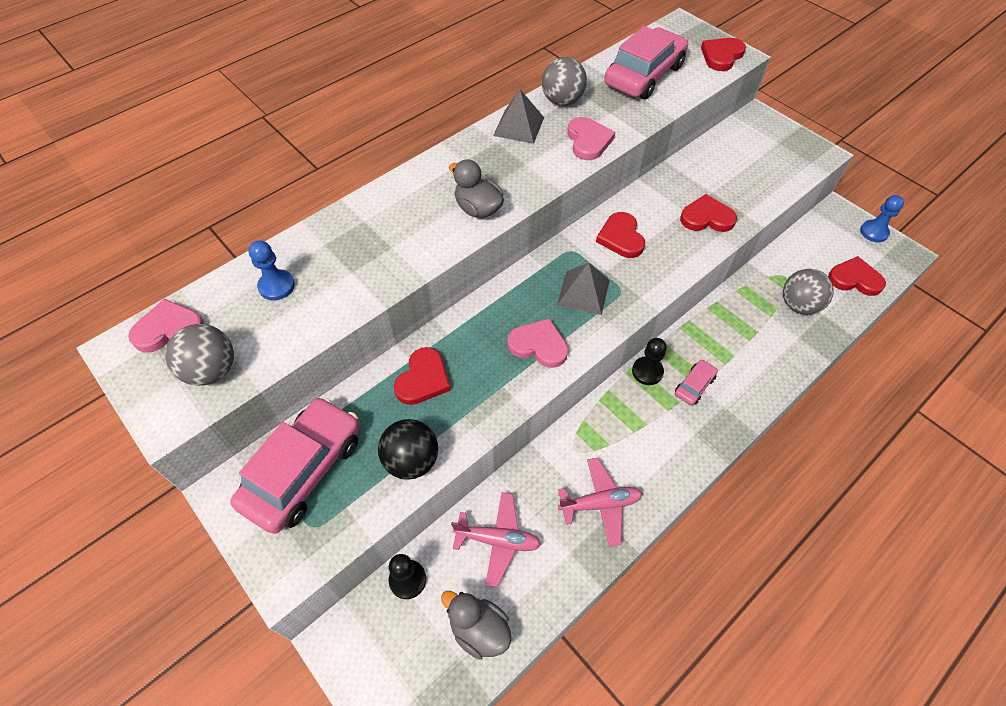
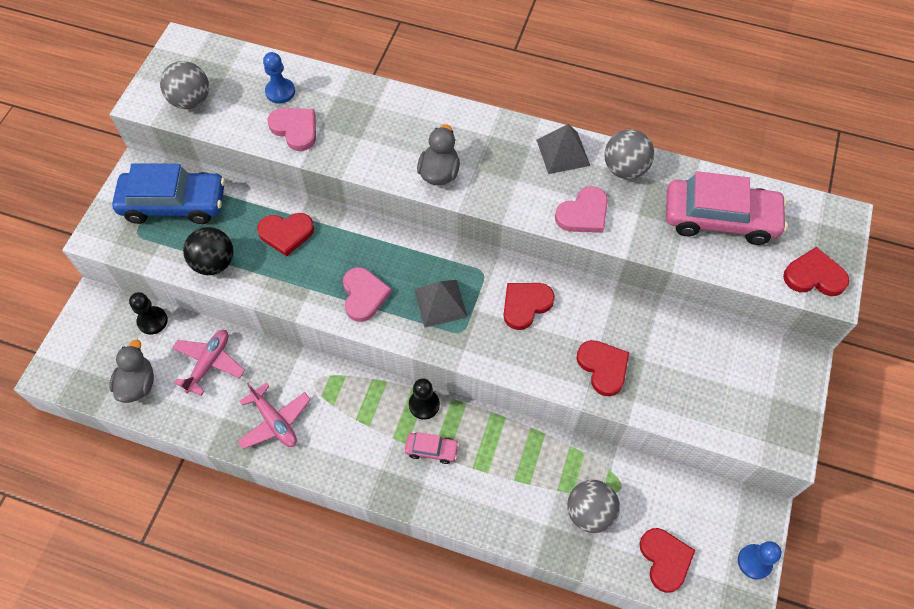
camera: 60 degrees right, 5 degrees up
(169, 329) = (210, 57): pink heart -> pink heart (295, 129)
(303, 470) = (174, 203): pink car -> blue car
(497, 540) = (209, 363): pink plane -> pink plane turned 135 degrees counterclockwise

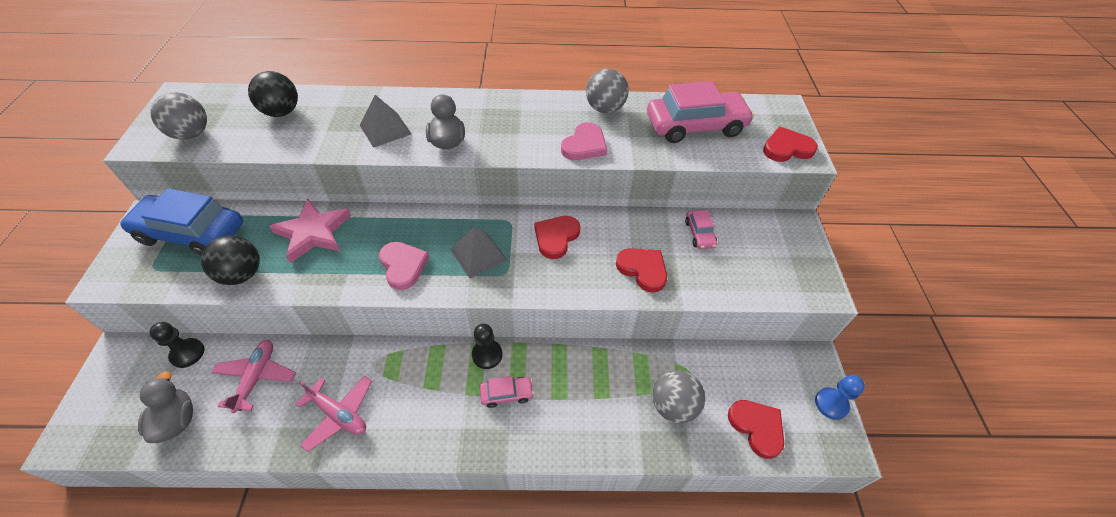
camera: 20 degrees left, 10 degrees down
(174, 203) = (191, 233): blue car -> blue car turned 150 degrees counterclockwise
(280, 92) = (282, 112): blue pawn -> black ball
(286, 233) = (313, 233): red heart -> pink star
(295, 129) = (302, 136): pink heart -> none
(563, 152) = (550, 107): grey pyramid -> grey pyramid (385, 129)
(682, 343) = (699, 234): none -> pink car

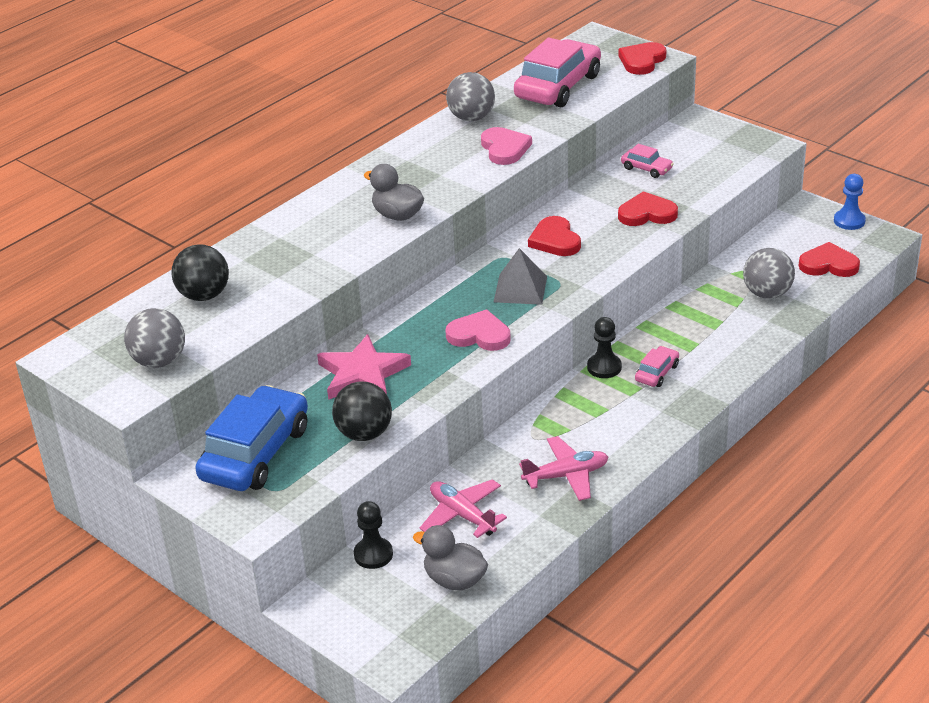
camera: 45 degrees left, 15 degrees down
(191, 233) = (255, 453): blue car -> blue car turned 150 degrees clockwise
(385, 129) = (327, 243): grey pyramid -> none

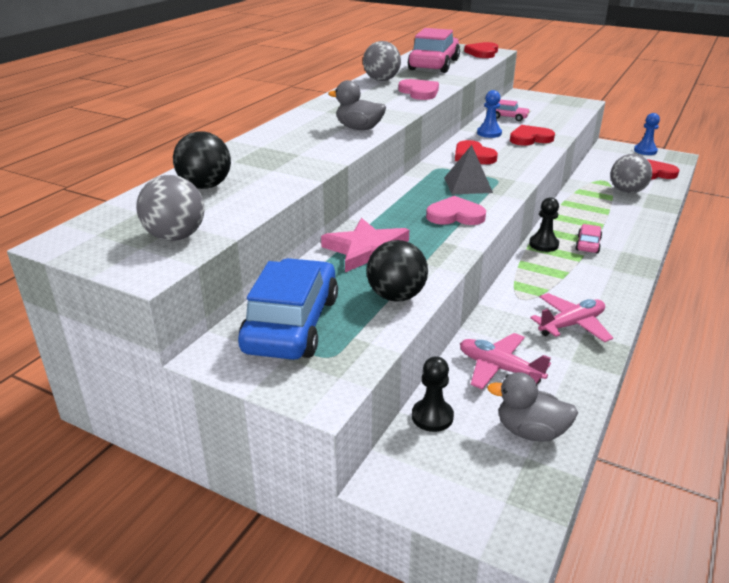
camera: 15 degrees left, 5 degrees down
(600, 199) = (489, 133): none -> blue pawn

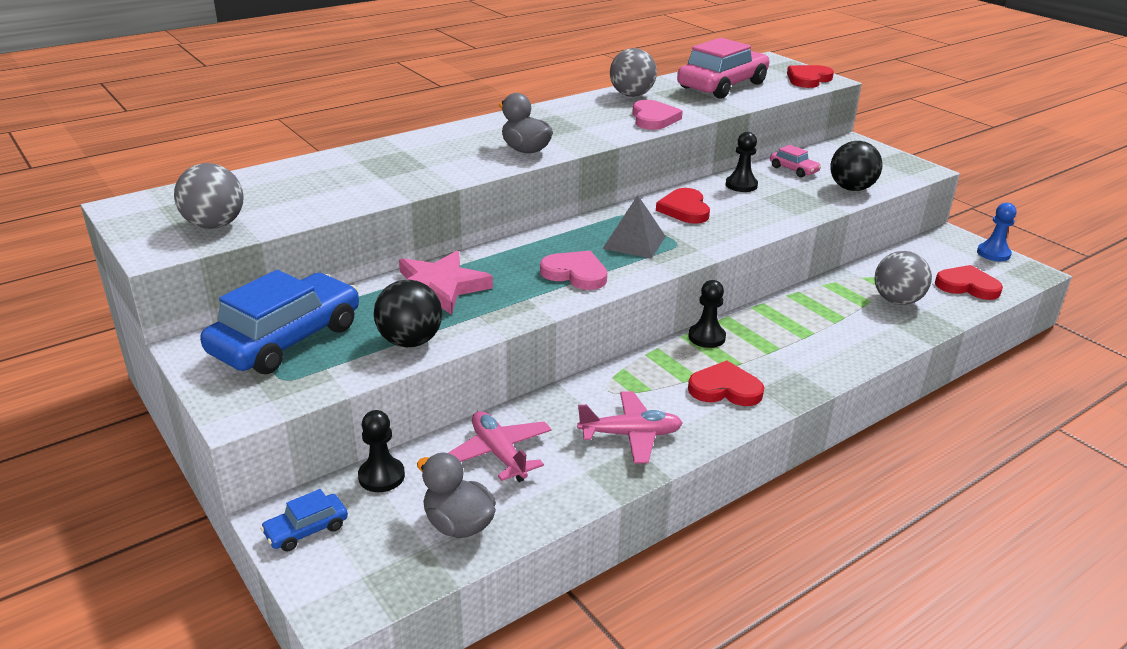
camera: 25 degrees right, 0 degrees up
(205, 186) = (300, 181): black ball -> black ball (851, 188)
(420, 482) = (306, 530): none -> blue car
(489, 133) = (741, 185): blue pawn -> black pawn
(530, 138) = (784, 202): red heart -> red heart (725, 389)
(588, 244) = (761, 352): pink car -> none

